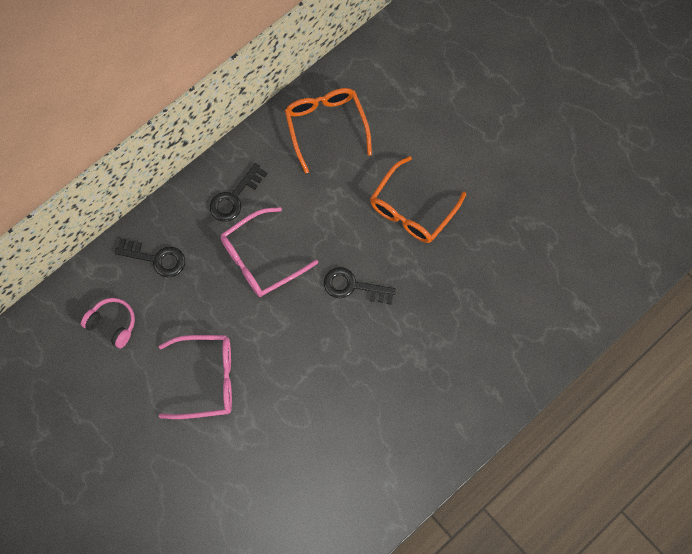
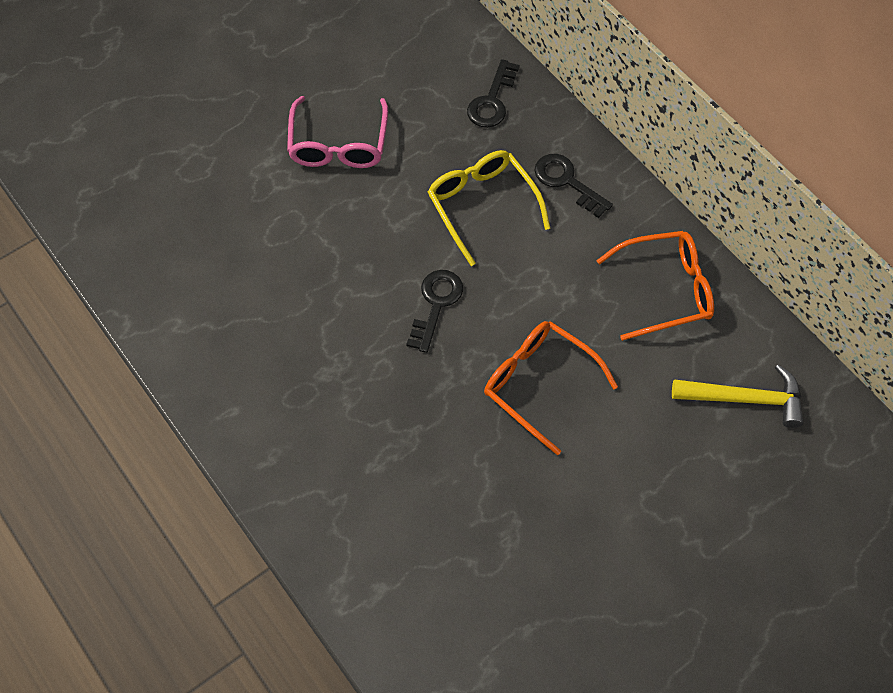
camera: 95 degrees right, 10 degrees down
(112, 324) = (416, 58): pink headphones -> none
(261, 259) = (482, 206): pink glasses -> yellow glasses
(408, 76) = (745, 399): none -> yellow hammer

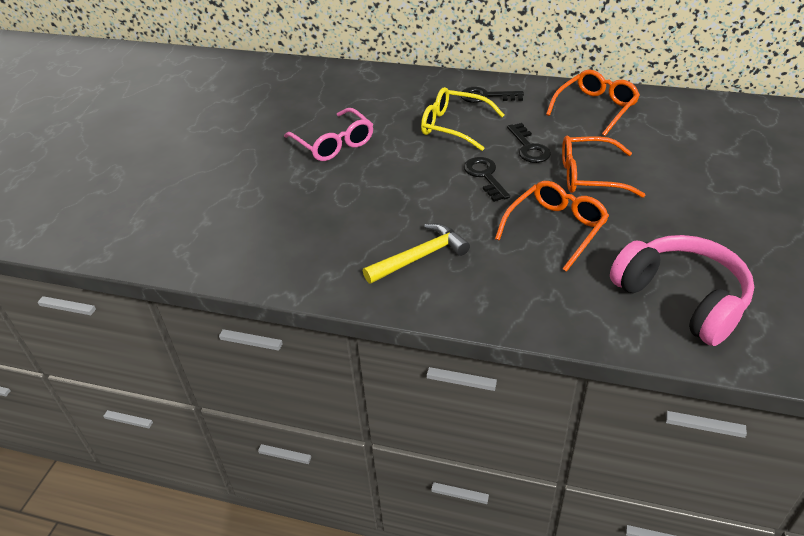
camera: 35 degrees left, 20 degrees down
(426, 426) = (555, 229): none -> orange glasses
(442, 597) = (681, 299): none -> pink headphones
(492, 101) = (402, 87): black key -> black key (529, 147)
(745, 399) = (695, 125): yellow hammer -> yellow hammer (420, 257)

